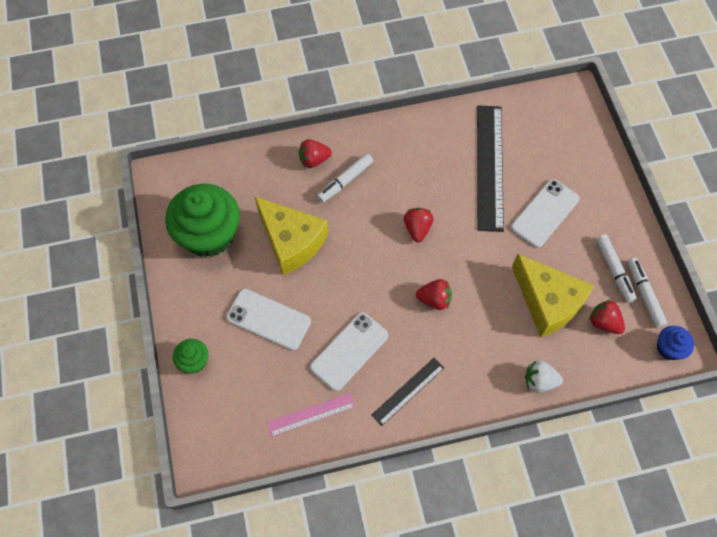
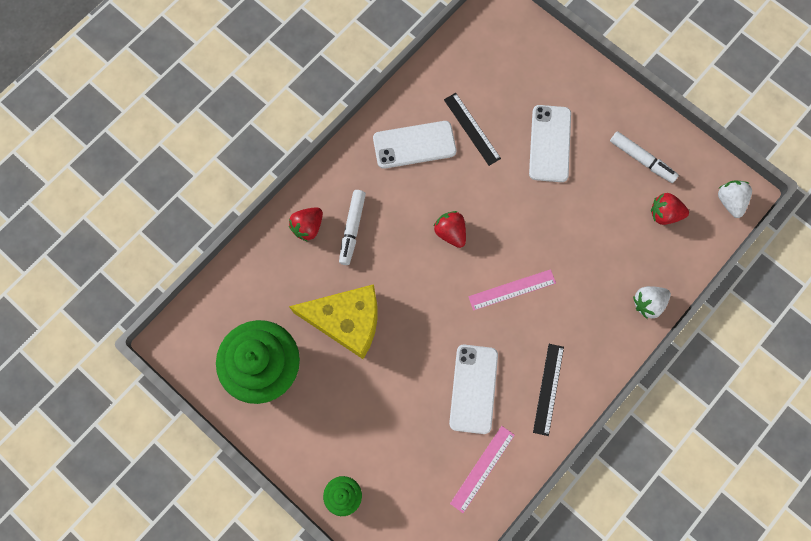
camera: 35 degrees left, 10 degrees up
(268, 319) = (381, 409): white phone -> white phone (414, 145)
(434, 299) = (512, 290): red strawberry -> pink ruler
(490, 166) = (472, 128): black ruler -> black ruler, size x0.53
(547, 302) = (607, 227): yellow cheese -> none
(644, 294) = (680, 166): white marker -> none
(669, 348) = (730, 201): blue cupcake -> white strawberry

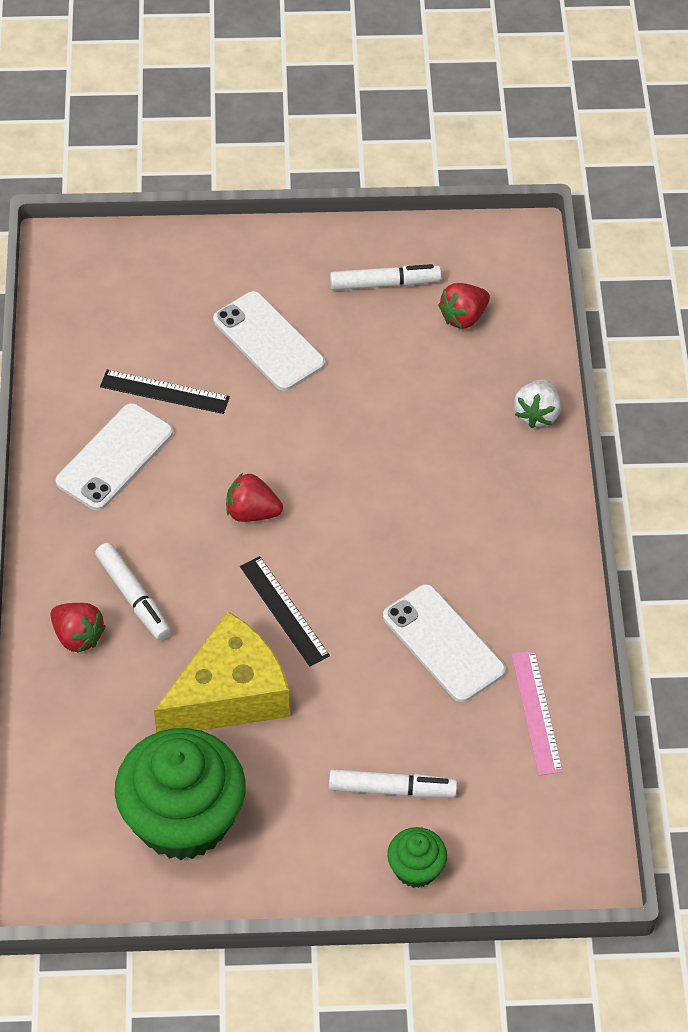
camera: 45 degrees left, 20 degrees down
(308, 227) = (78, 636): red strawberry -> red strawberry turned 45 degrees counterclockwise
(373, 443) = (392, 789): none -> white marker
(512, 290) = (381, 514): pink ruler -> none
(548, 389) = (522, 578): black ruler -> black ruler (284, 610)
(730, 201) = (517, 255): white strawberry -> none

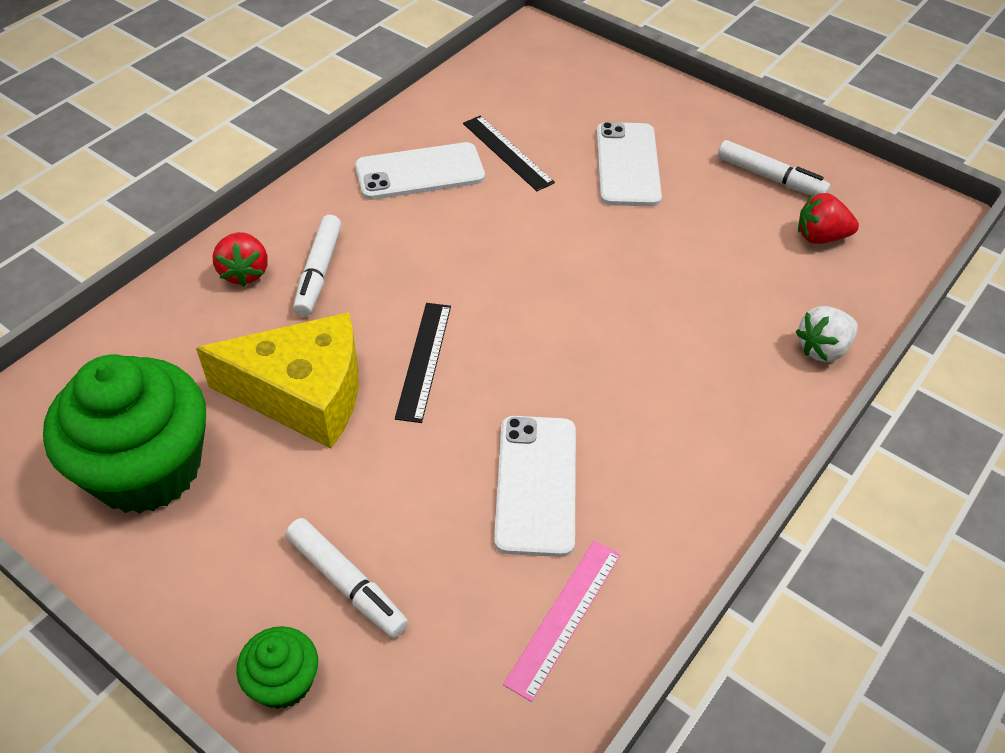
camera: 40 degrees right, 5 degrees down
(252, 512) = (481, 271): red strawberry -> none

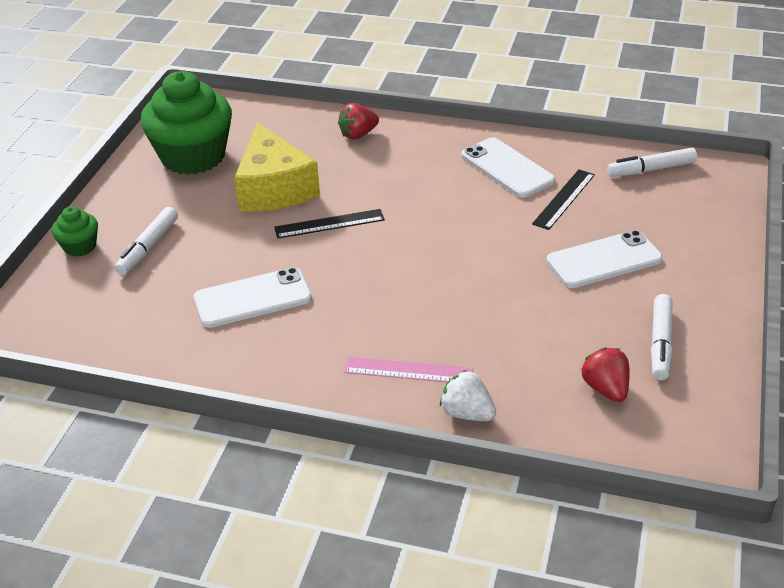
camera: 70 degrees right, 10 degrees down
(319, 272) = (378, 160): white marker -> white marker (651, 169)
(564, 617) = (158, 336): pink ruler -> pink ruler (408, 371)

